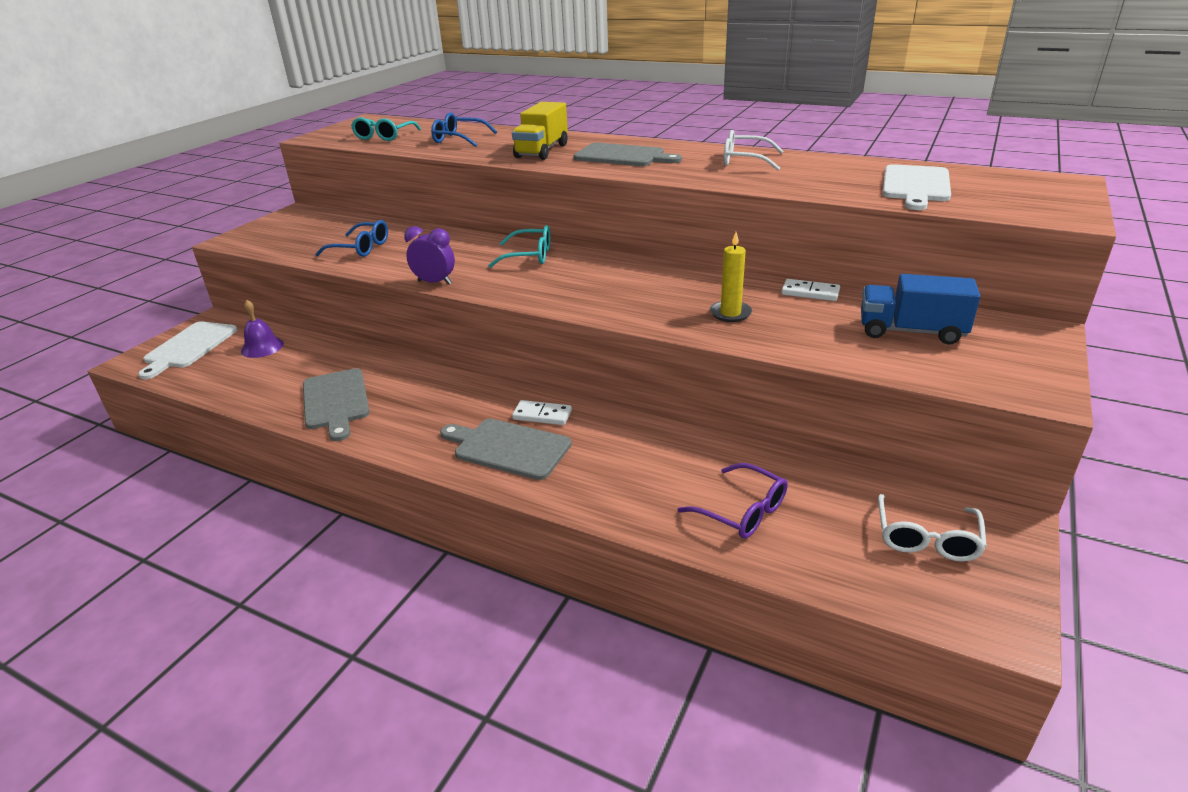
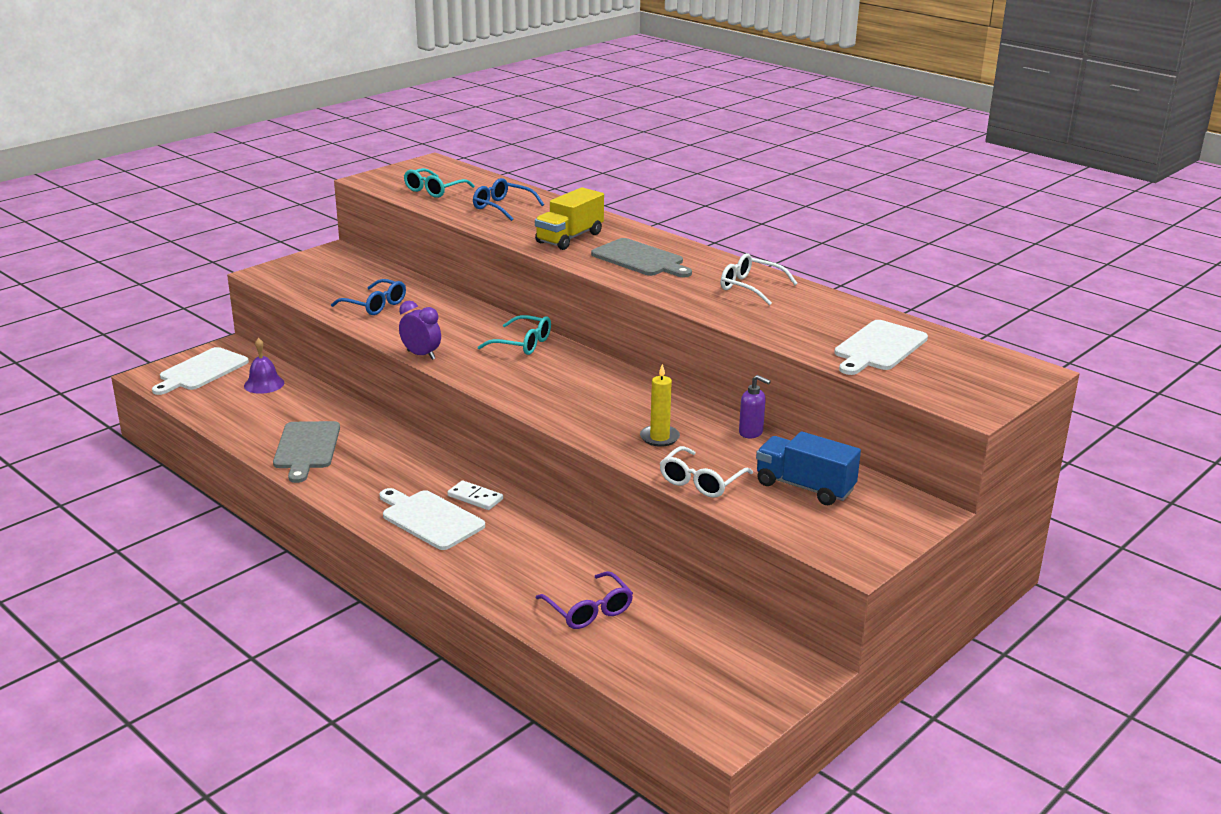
camera: 15 degrees right, 5 degrees down
(508, 448) = (429, 519): grey cutting board -> white cutting board
(810, 292) = (751, 433): white domino -> purple soap dispenser
(926, 538) = (723, 664): white glasses -> white glasses (701, 481)

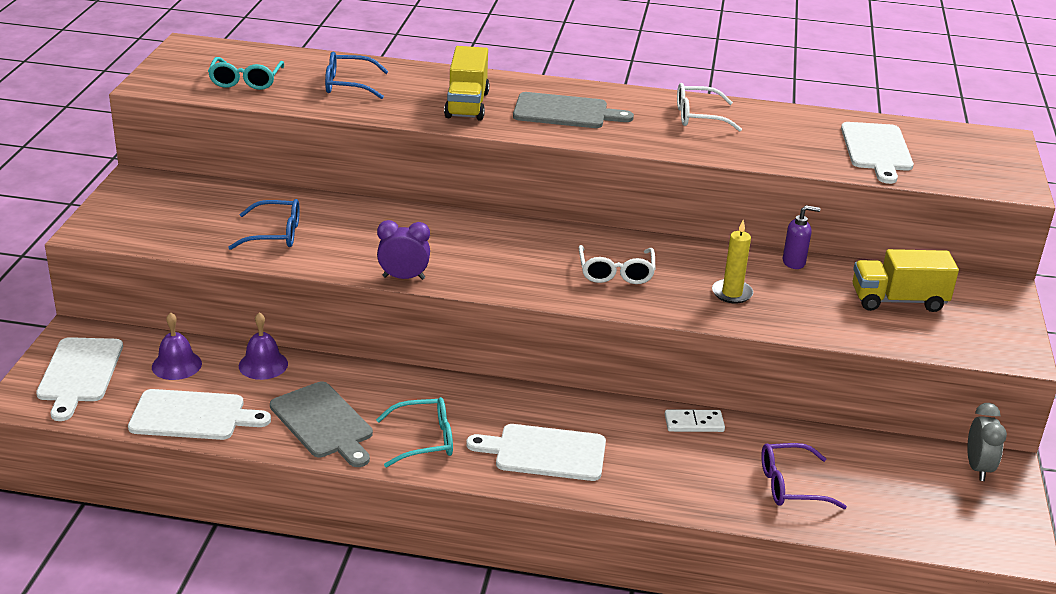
camera: 35 degrees left, 5 degrees up
(233, 416) = (193, 416): none -> white cutting board
(317, 401) = (263, 365): none -> purple bell
(475, 498) = (557, 414): white domino -> white domino (694, 423)
(522, 344) = (484, 234): turquoise glasses -> turquoise glasses (424, 440)
(589, 610) = (790, 485): purple glasses -> purple glasses turned 150 degrees clockwise
(701, 481) = (819, 325): white glasses -> white glasses (616, 273)
(778, 661) = (978, 468): none -> grey clock
(804, 487) = (898, 300): blue truck -> yellow truck

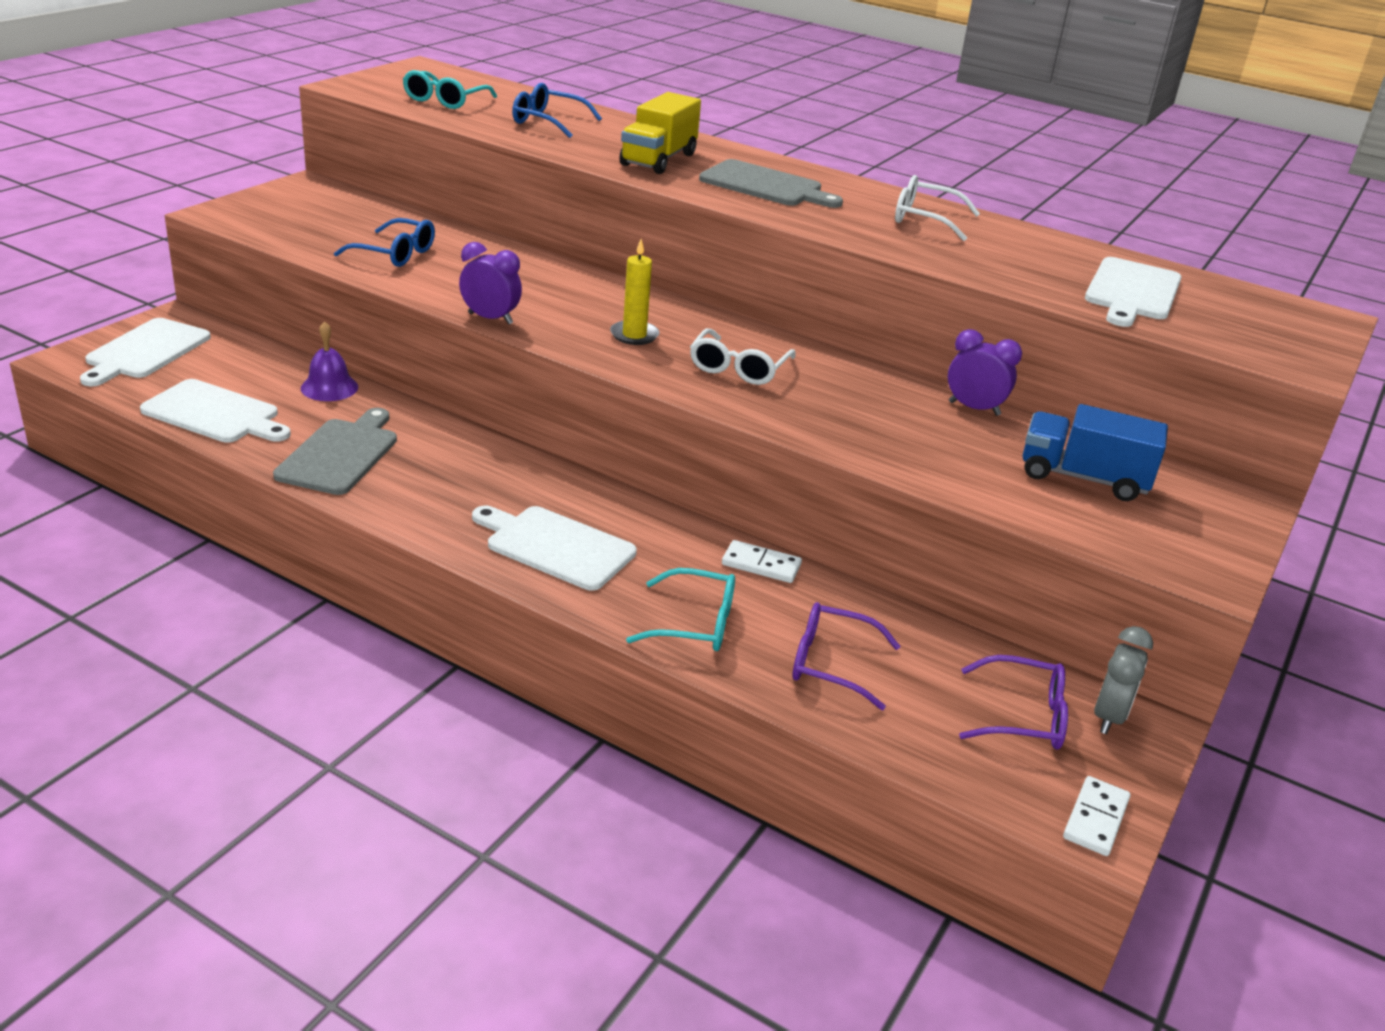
camera: 20 degrees right, 0 degrees up
(176, 365) = (244, 367): purple bell -> none
(324, 423) = (340, 454): grey cutting board -> grey cutting board turned 150 degrees counterclockwise
(424, 440) = (431, 498): turquoise glasses -> turquoise glasses (695, 624)
(732, 293) = (864, 420): yellow candle -> yellow candle (634, 335)
(794, 262) = (974, 408): purple soap dispenser -> purple clock
(898, 300) = (1083, 478): yellow truck -> blue truck
(929, 485) = (1023, 717): none -> purple glasses
(1012, 541) = (1096, 819): none -> white domino

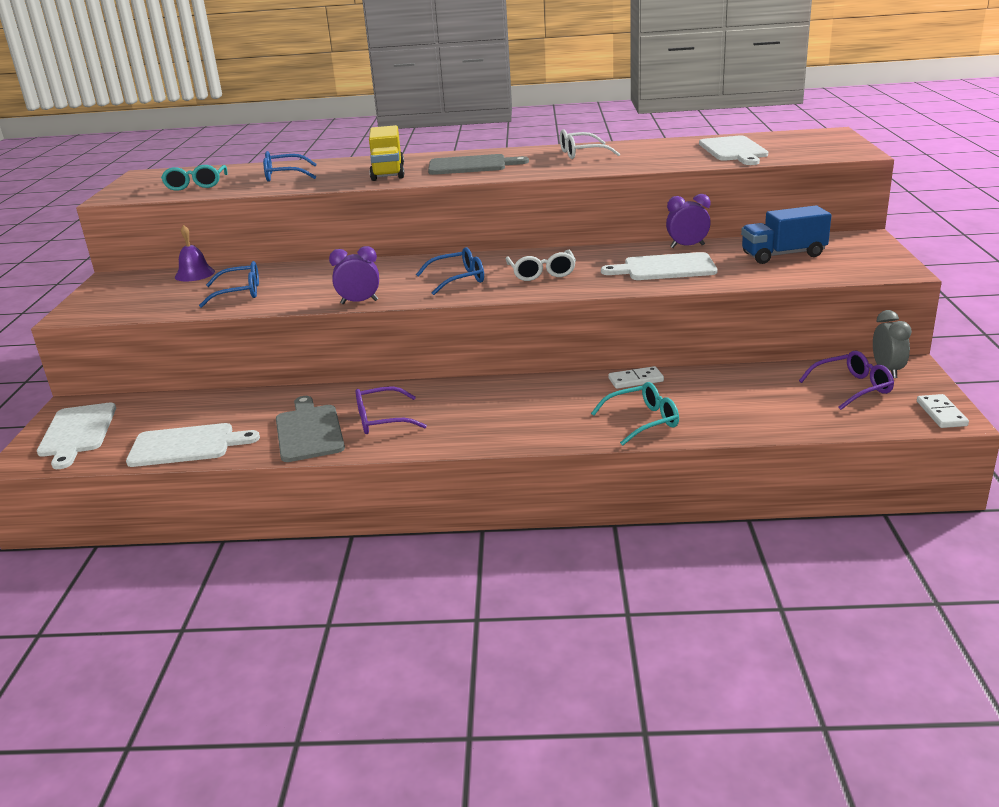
camera: 25 degrees left, 5 degrees down
(329, 387) = (246, 400): purple bell -> purple bell (195, 274)
(555, 546) = (513, 420): white cutting board -> white cutting board (665, 268)
(634, 335) = (458, 279): yellow candle -> blue glasses
(831, 664) = (735, 407): purple glasses -> purple glasses (381, 420)

